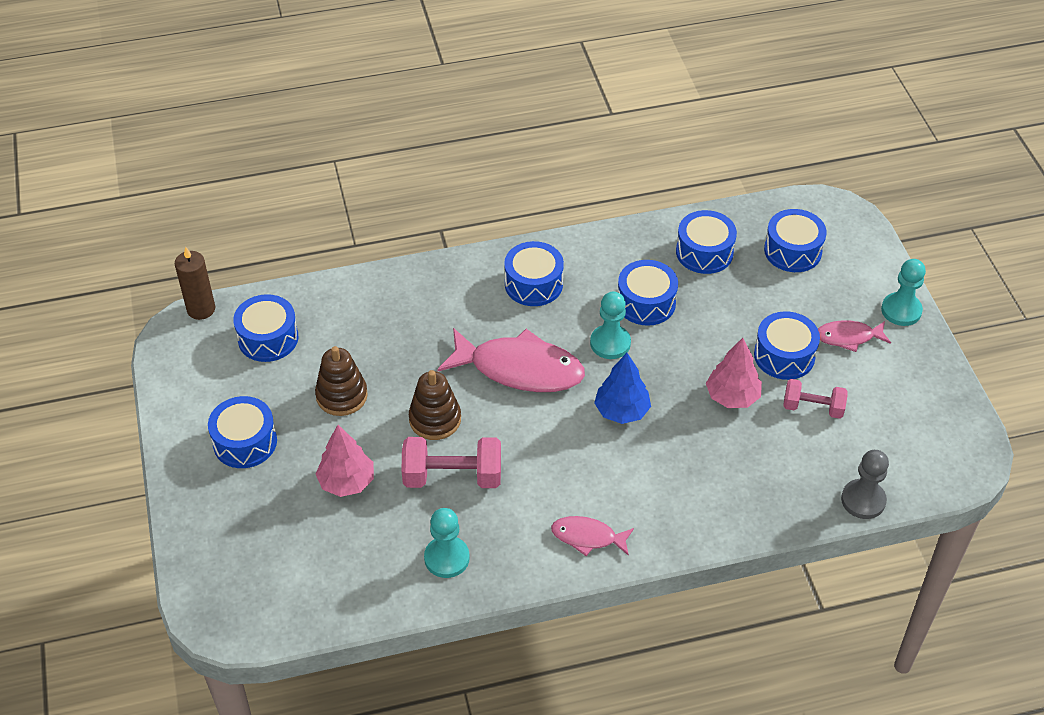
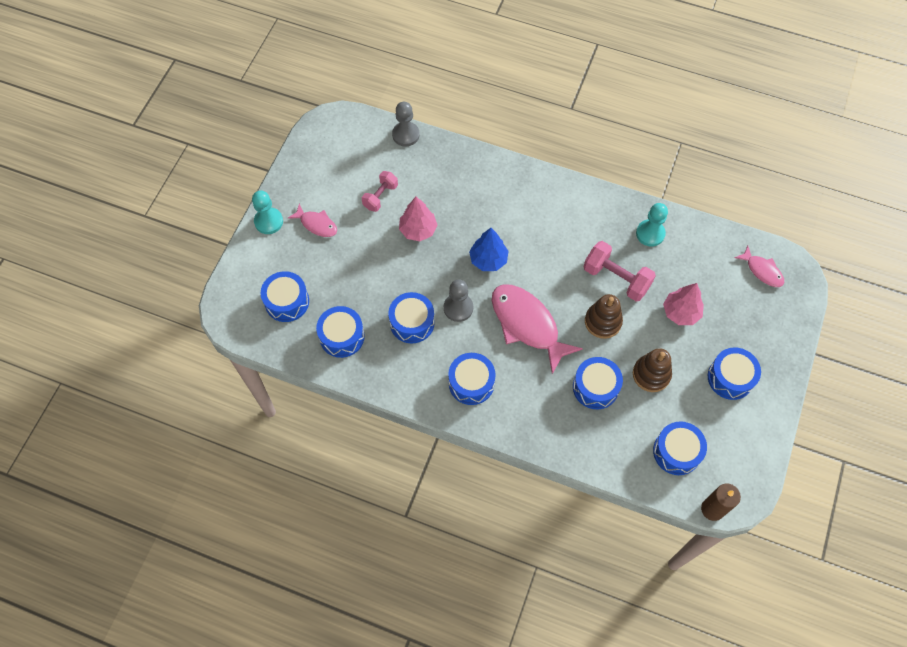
camera: 145 degrees left, 15 degrees up
(587, 537) = (565, 200): pink fish -> pink fish (762, 271)
(610, 343) = (458, 308): turquoise pawn -> grey pawn
(784, 355) = (364, 236): blue drum -> blue drum (595, 387)
(813, 408) = (380, 196): pink dumbbell -> pink dumbbell turned 75 degrees clockwise

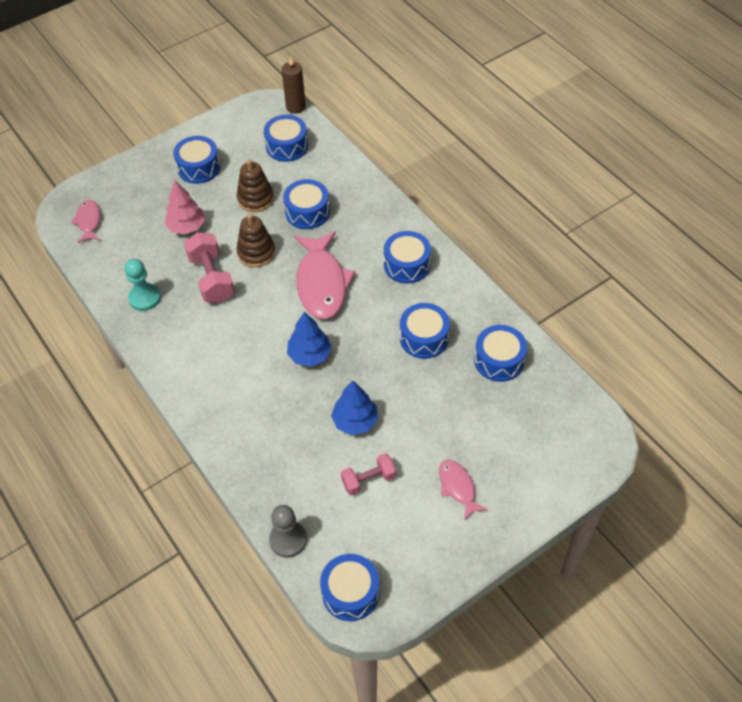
camera: 145 degrees left, 10 degrees down
(268, 221) = (510, 521): turquoise pawn -> none
(287, 302) = (536, 421): blue drum -> blue drum (350, 593)
(418, 230) = (355, 421): pink tree -> blue tree
(458, 308) = (372, 328): grey pawn -> none

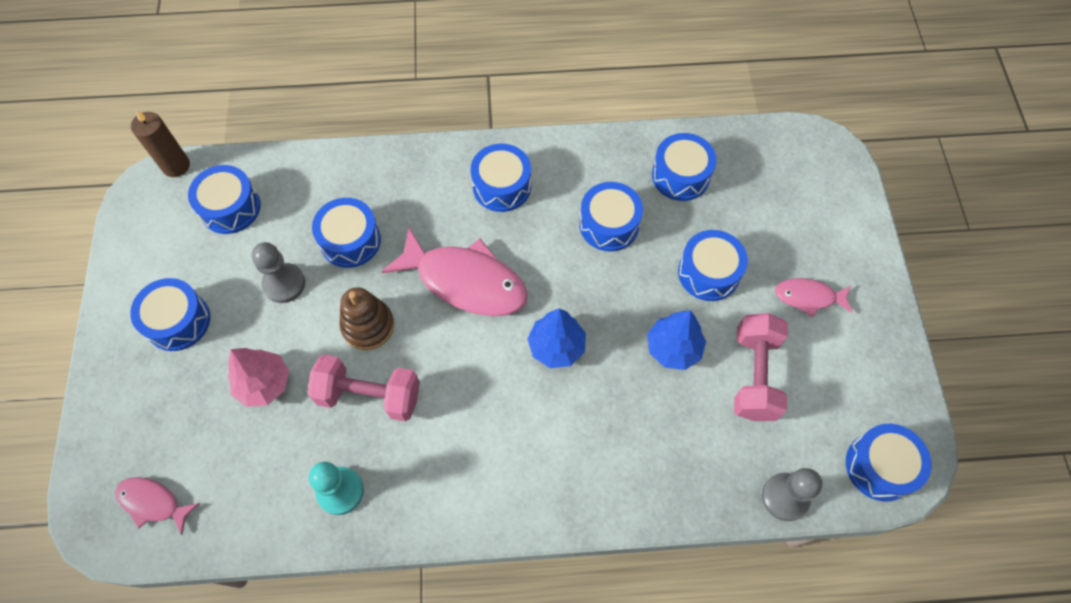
camera: 60 degrees left, 10 degrees up
(255, 199) = (284, 284): brown stacking toy -> grey pawn
(368, 480) = (754, 375): pink dumbbell -> pink dumbbell, size x1.57
(430, 415) = (708, 273): none -> blue drum

